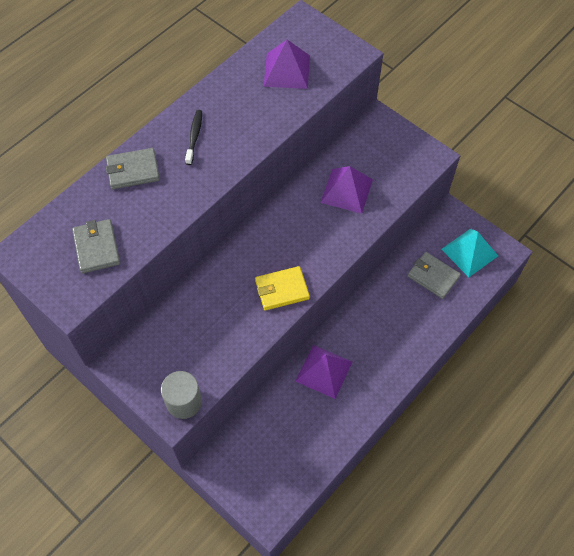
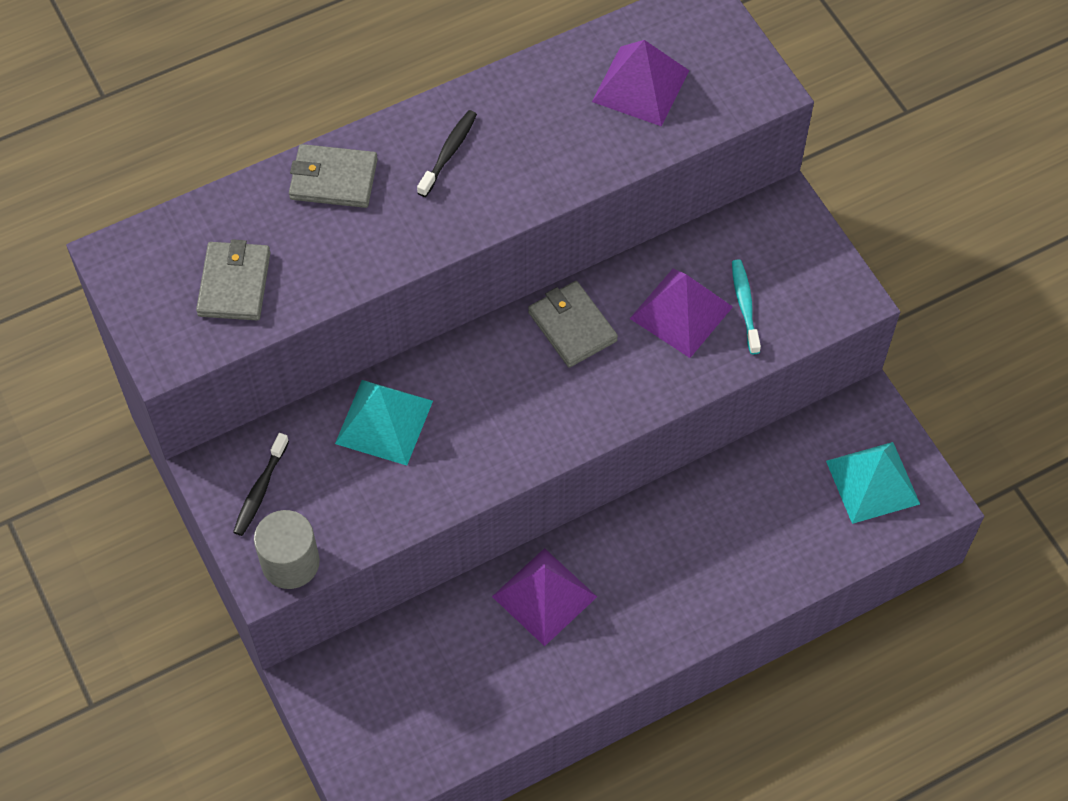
camera: 20 degrees right, 0 degrees up
(149, 365) = (260, 490): none -> black toothbrush
(206, 302) = (384, 422): none -> turquoise pyramid
(282, 290) = (509, 440): yellow wallet -> none
(378, 176) = (745, 305): none -> turquoise toothbrush
(433, 276) = (792, 502): grey wallet -> grey wallet (572, 326)

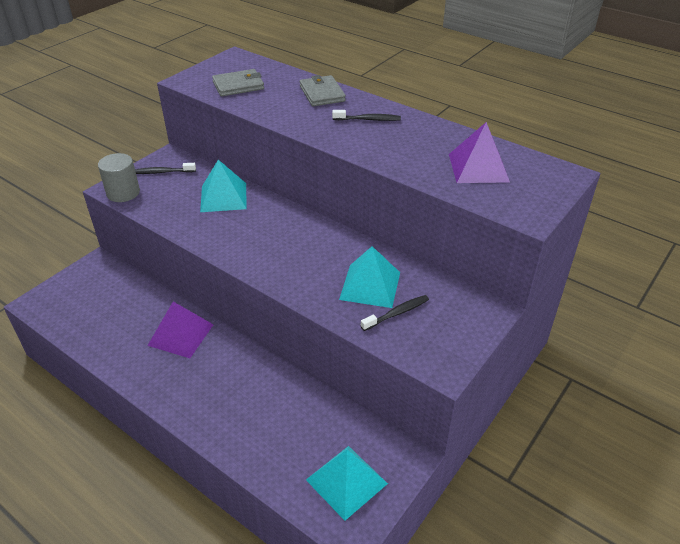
camera: 65 degrees right, 20 degrees down
(572, 326) = (328, 244): grey wallet -> none
(681, 312) = (370, 285): purple pyramid -> turquoise pyramid
(745, 305) = (397, 313): turquoise toothbrush -> black toothbrush

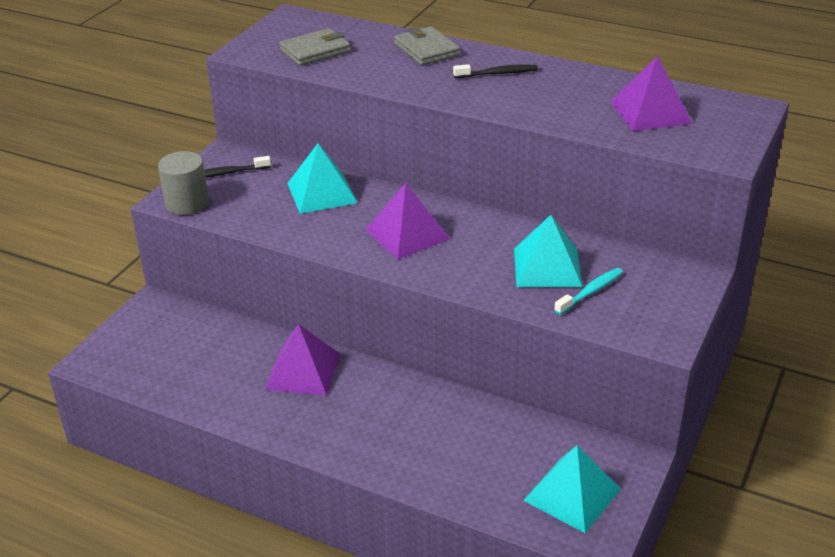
camera: 10 degrees left, 5 degrees down
(272, 240) = (407, 234): none -> purple pyramid
(397, 313) = (591, 292): black toothbrush -> turquoise toothbrush

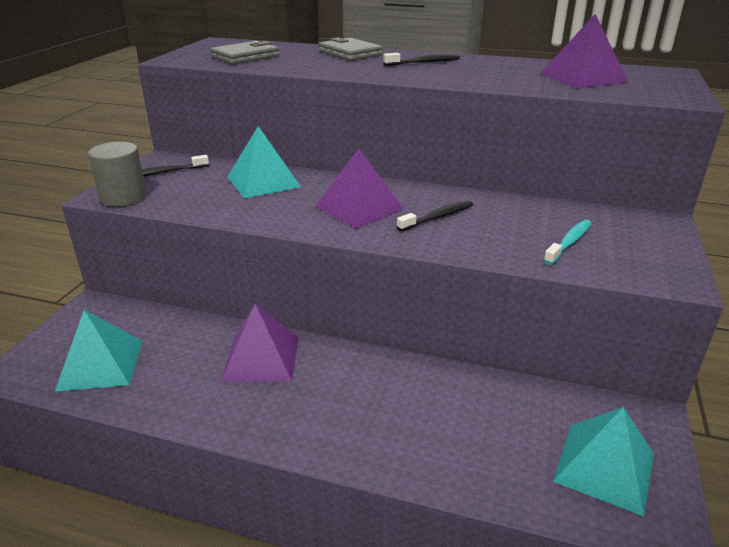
camera: 10 degrees left, 5 degrees down
(479, 252) = (438, 217): none -> black toothbrush
(547, 267) = (513, 225): turquoise pyramid -> turquoise pyramid (100, 364)

